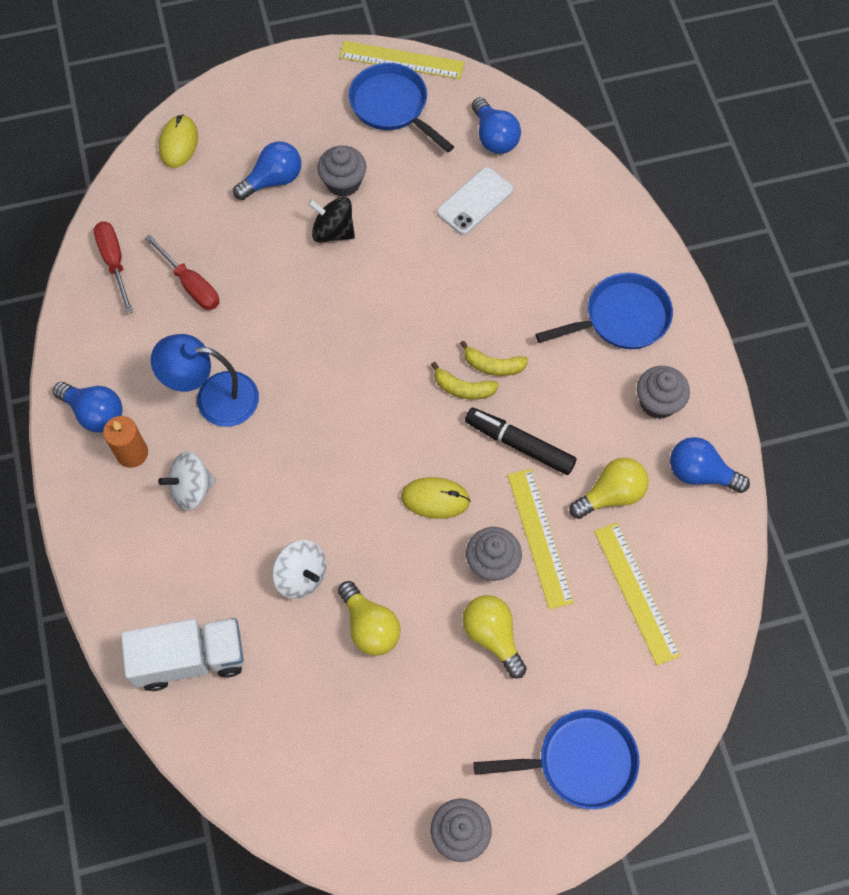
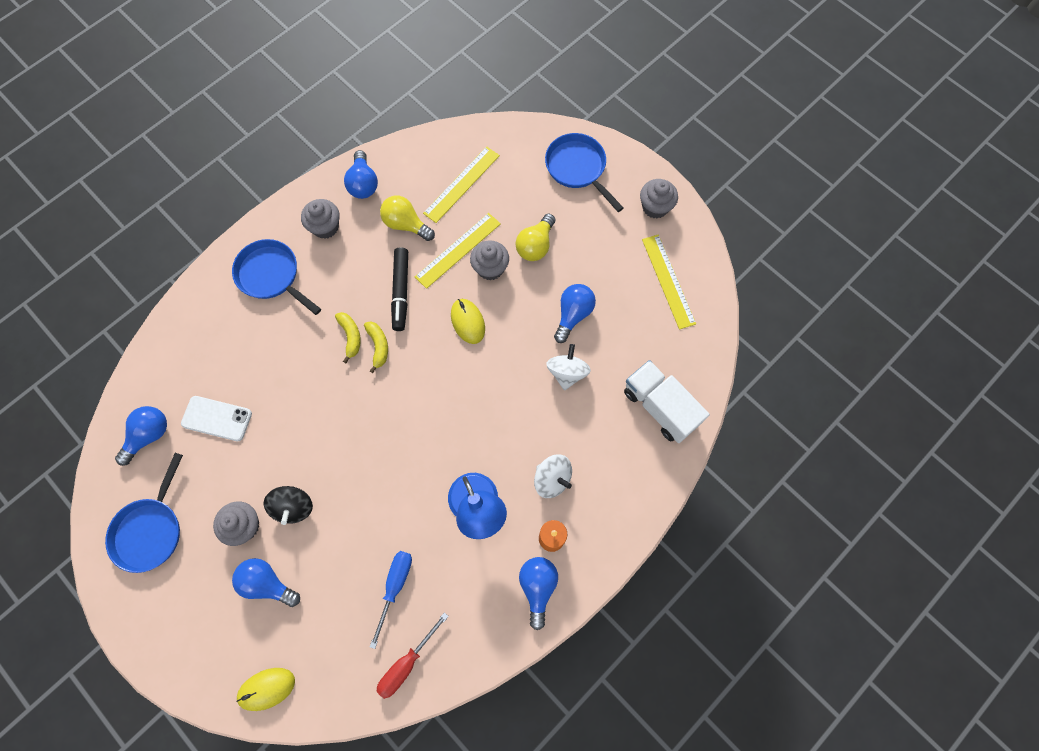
camera: 120 degrees left, 5 degrees up
(191, 285) = (395, 587): red screwdriver -> blue screwdriver
(370, 626) = (573, 315): yellow light bulb -> blue light bulb
(401, 60) = (98, 550): yellow ruler -> yellow ruler (668, 281)

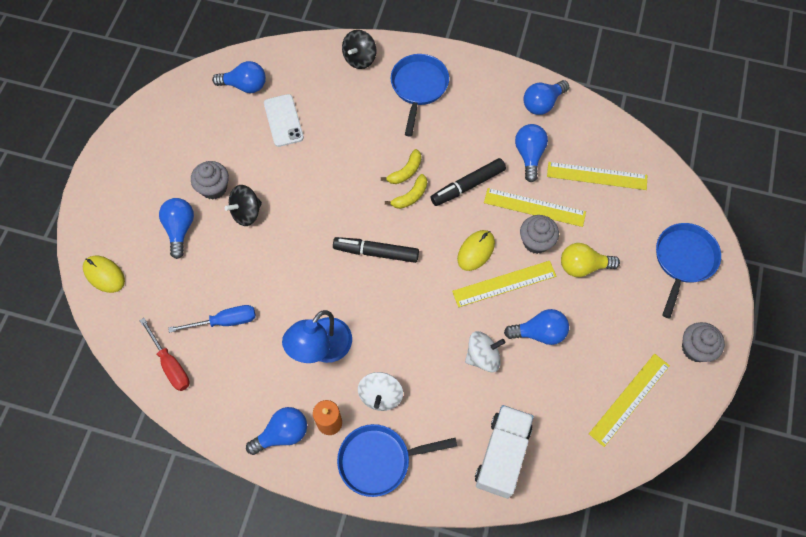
camera: 60 degrees right, 5 degrees down
(150, 530) = (177, 129): blue pan -> blue pan (379, 460)
(201, 310) = (360, 58): none -> black spinning top
(325, 227) = (485, 99): grey cupcake -> none
(406, 224) = (529, 155): yellow light bulb -> blue light bulb
(407, 663) = (170, 364): red screwdriver -> red screwdriver turned 135 degrees counterclockwise
(414, 408) = (376, 252): none -> black marker
(512, 316) = (504, 284): none -> yellow ruler

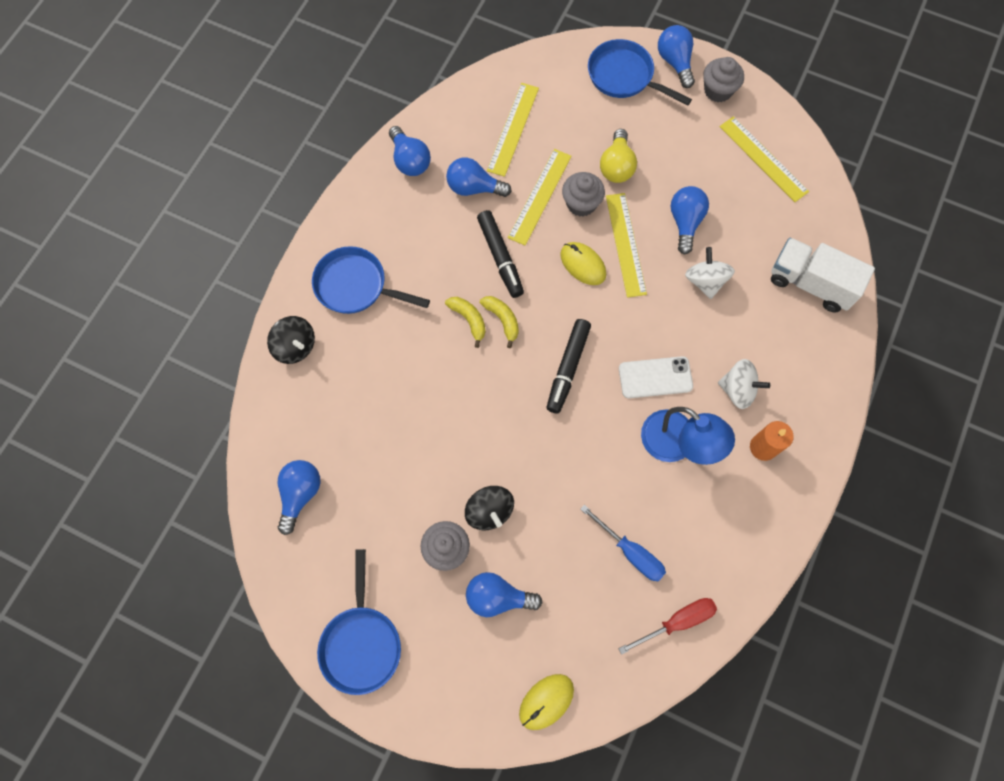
camera: 80 degrees left, 5 degrees up
(224, 321) = (630, 551): blue screwdriver -> blue screwdriver turned 135 degrees clockwise
(282, 434) = (771, 499): blue light bulb -> blue light bulb (675, 62)
(283, 120) = (366, 451): white phone -> white phone (655, 377)
(379, 460) = (808, 402): blue pan -> blue pan (361, 643)

